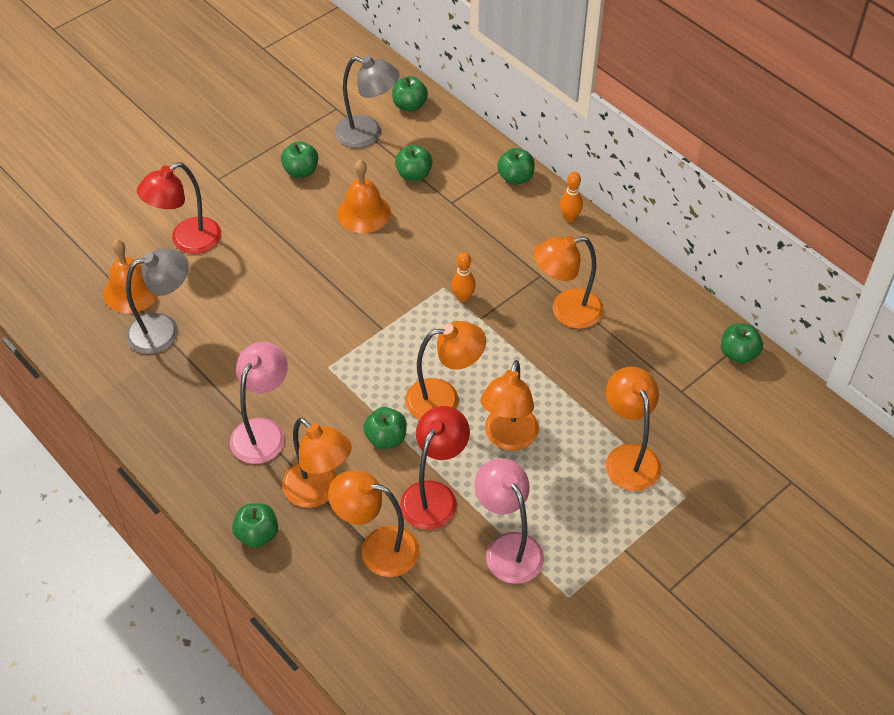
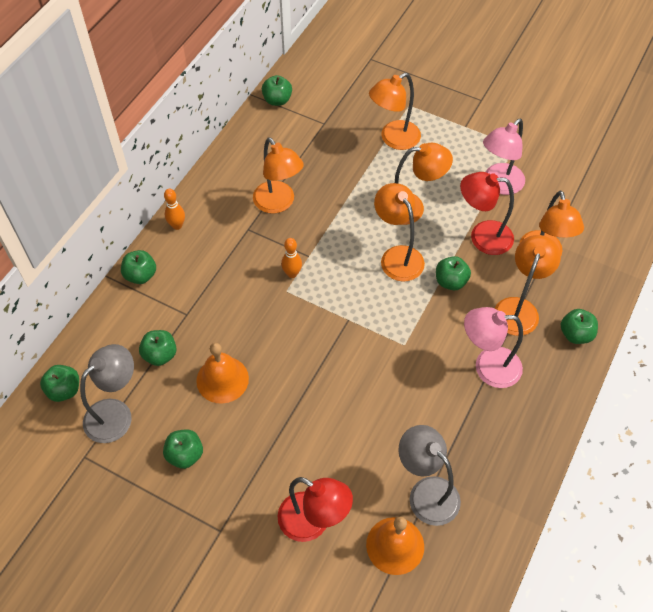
camera: 110 degrees left, 5 degrees up
(367, 134) = (116, 413): grey lamp -> grey lamp turned 45 degrees clockwise

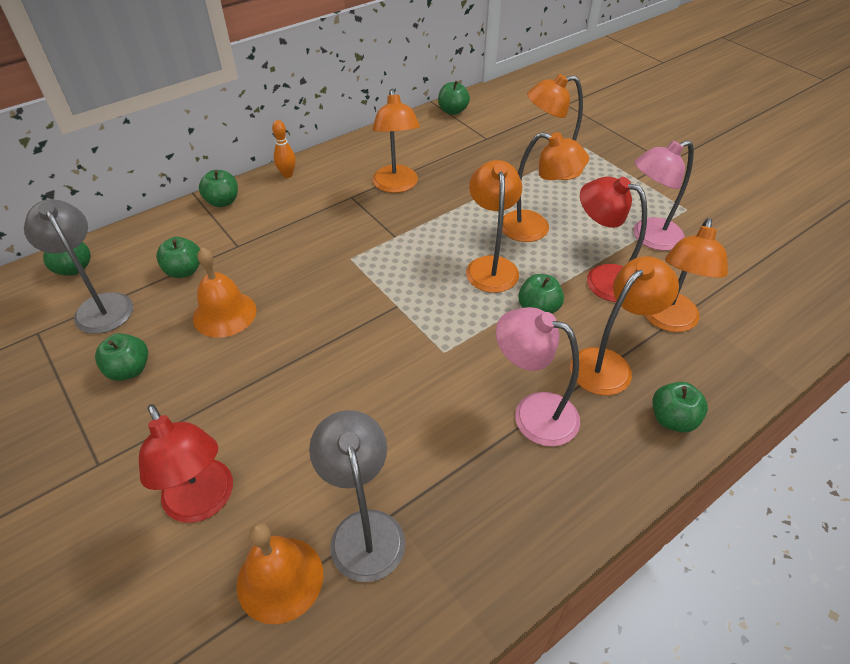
camera: 25 degrees right, 10 degrees down
(116, 413) = (100, 306): grey lamp -> grey lamp turned 105 degrees counterclockwise
(292, 273) = (367, 246): orange bowling pin -> none

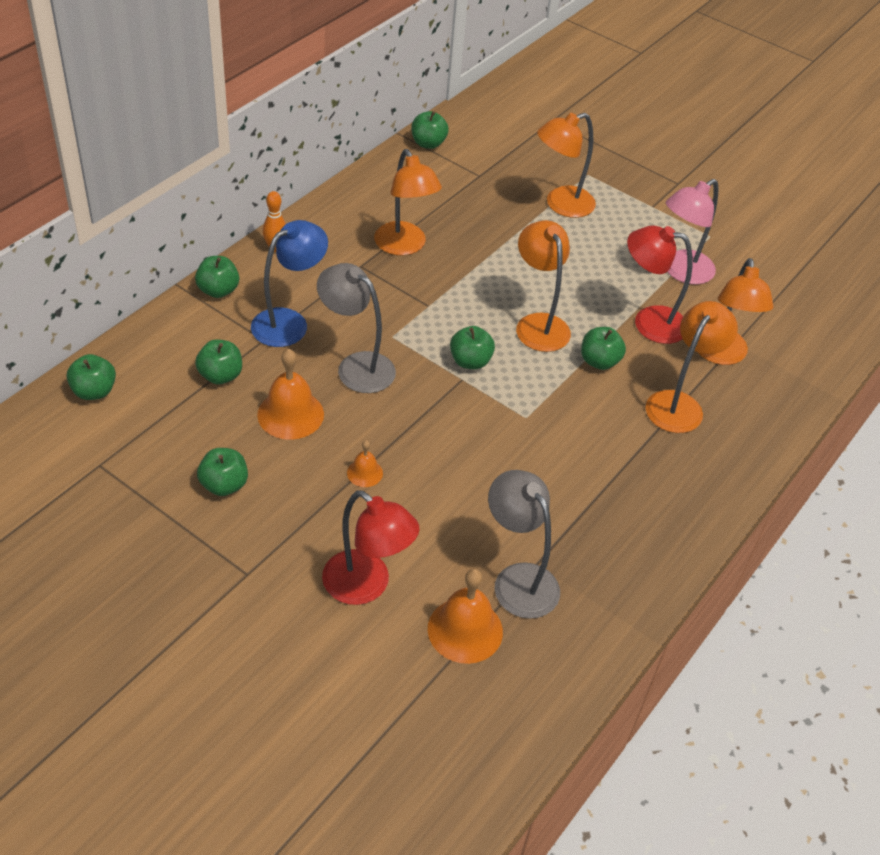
camera: 20 degrees left, 0 degrees up
(100, 306) = (150, 426): grey lamp -> grey lamp (356, 366)
(262, 381) = (364, 473): none -> orange bell
(267, 234) = (289, 322): none -> blue lamp
(533, 413) = (626, 459): pink lamp -> none
(535, 229) = (568, 278): orange lamp -> none
(672, 419) = (746, 444): green apple -> green apple (470, 361)

